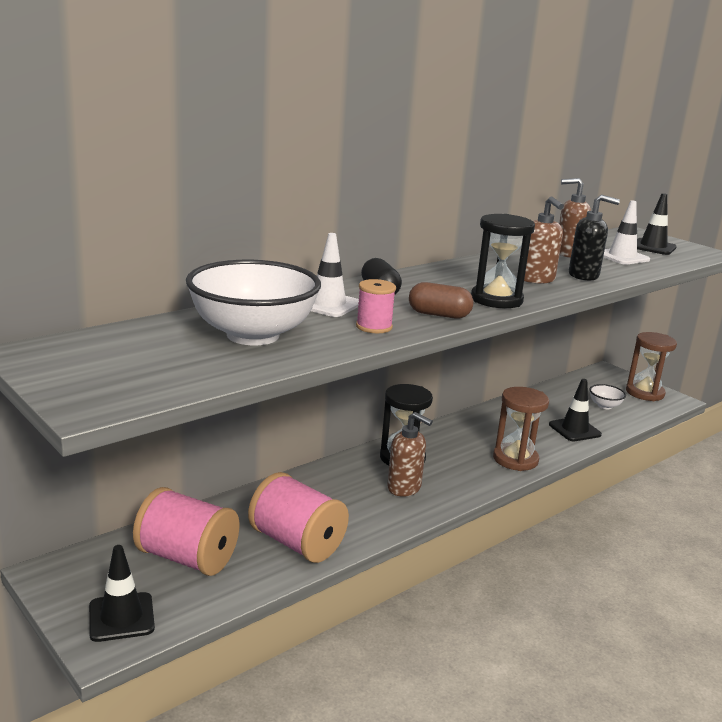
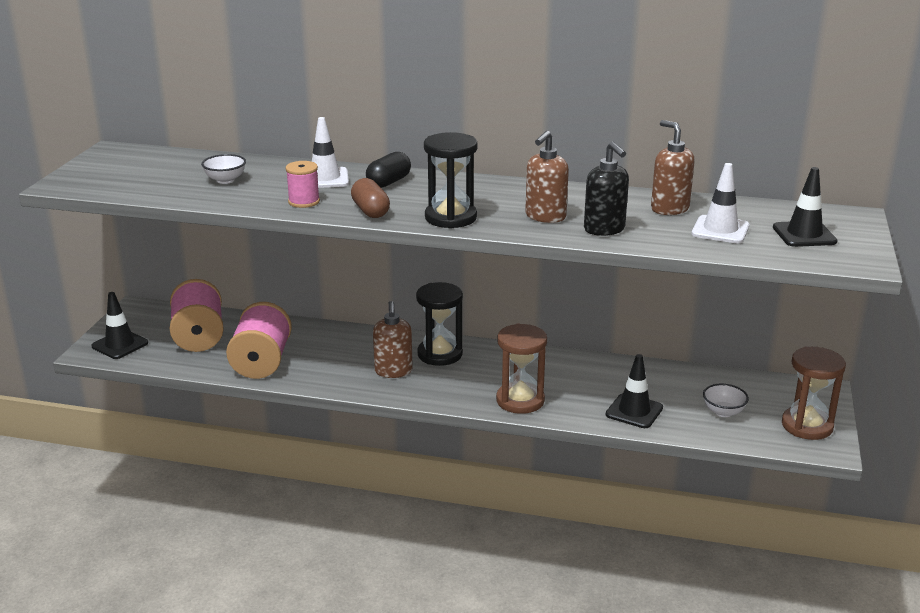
camera: 55 degrees right, 5 degrees up
(253, 335) = (225, 180): white bowl -> white bowl, size x0.43

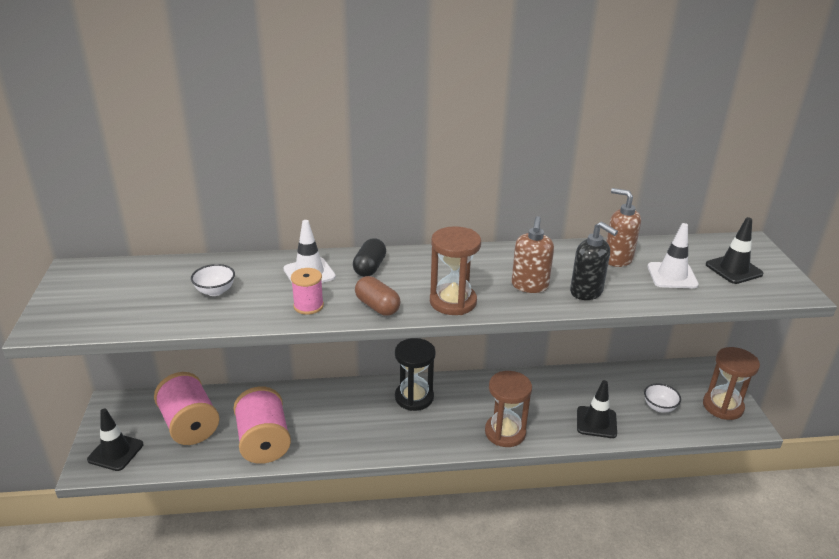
camera: 20 degrees left, 5 degrees up
(393, 371) = (385, 425): brown soap dispenser -> none
(450, 218) = (453, 302): black hourglass -> brown hourglass

